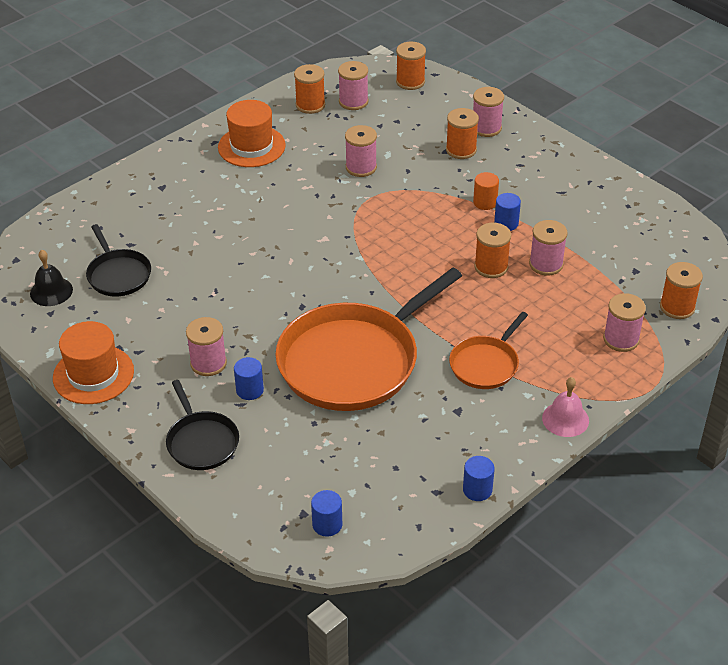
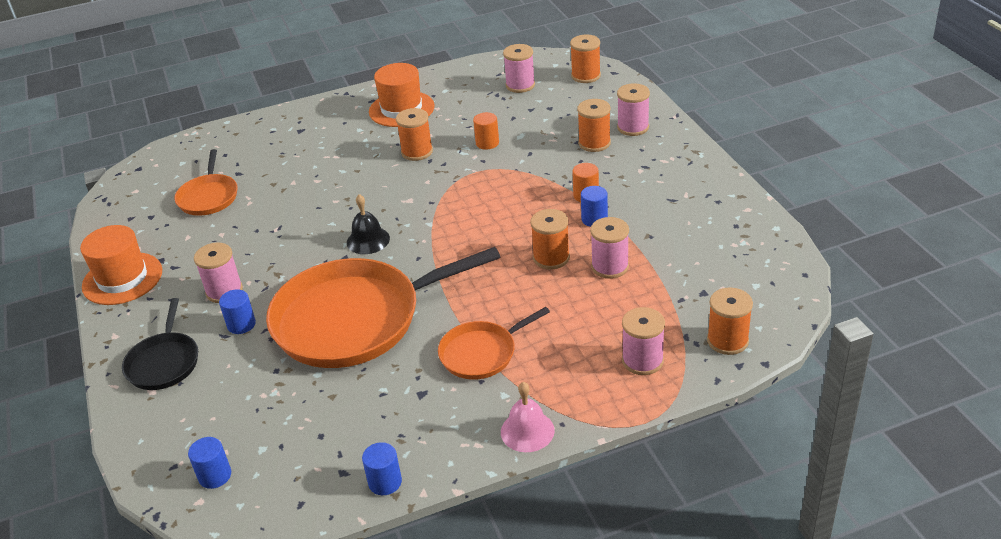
camera: 25 degrees right, 5 degrees down
(51, 291) = (145, 200): black bell -> black bell (368, 240)
(118, 274) = (208, 197): black pan -> orange pan
(310, 105) = (479, 82): orange spool -> orange spool (417, 152)
(361, 167) = (487, 143): pink spool -> orange cylinder

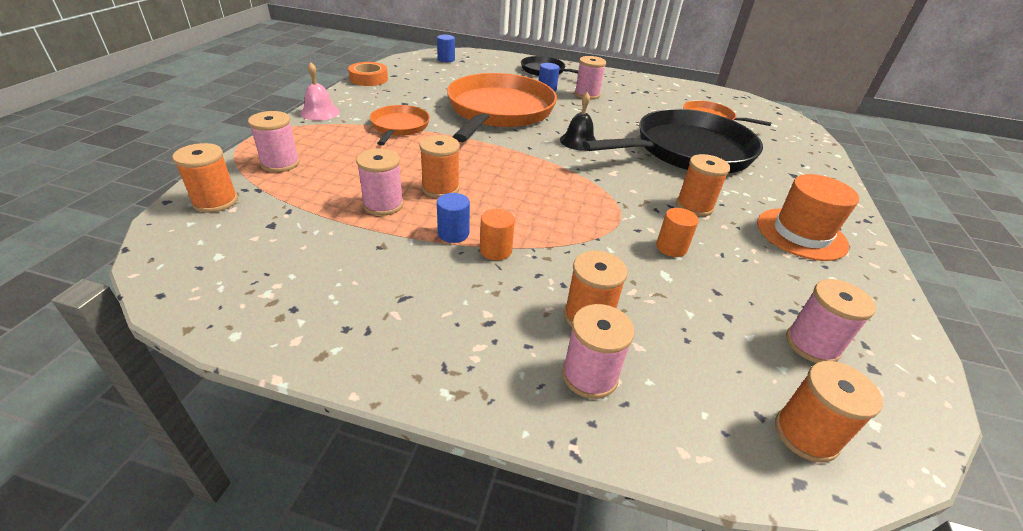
camera: 120 degrees right, 0 degrees up
(122, 278) = (639, 81): orange hat -> none
(313, 184) = (687, 151): none -> black pan
(385, 482) = (368, 79): blue cylinder -> orange tape

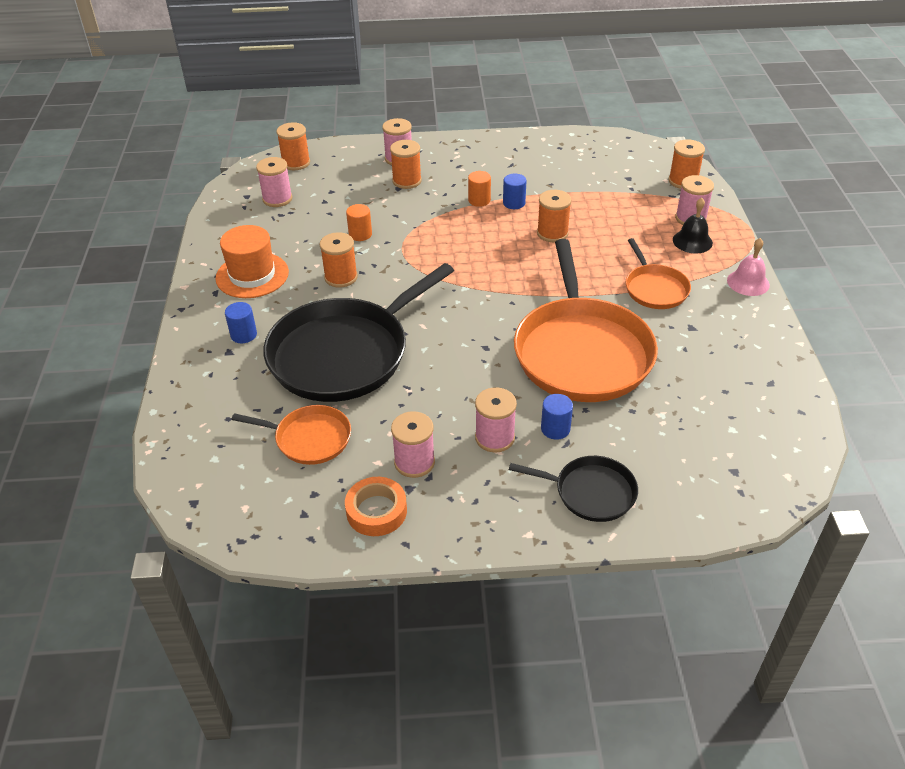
camera: 165 degrees right, 5 degrees up
(368, 79) = (786, 361): orange tape -> orange tape (376, 511)
(383, 205) = (578, 209): pink spool -> pink spool (414, 462)
(446, 59) = (759, 463): blue cylinder -> blue cylinder (243, 335)
(578, 141) = (467, 328): black bell -> black bell (692, 241)

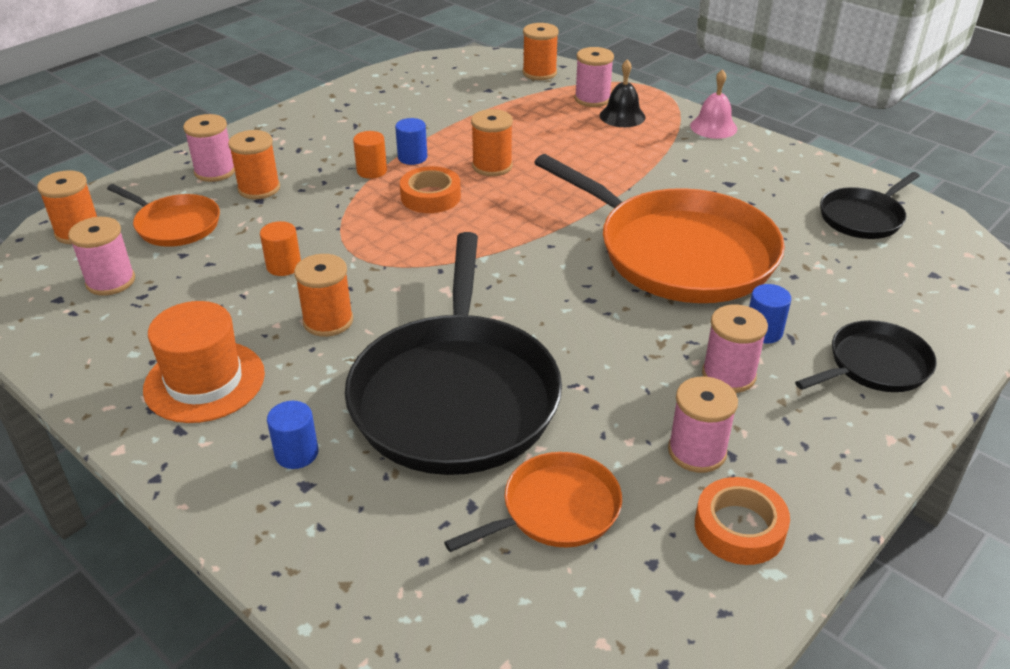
camera: 45 degrees left, 5 degrees down
(489, 234) = (430, 196): none -> orange tape
(654, 288) = (653, 168): orange pan -> orange pan (175, 225)
(751, 405) = (863, 217): none -> black pan

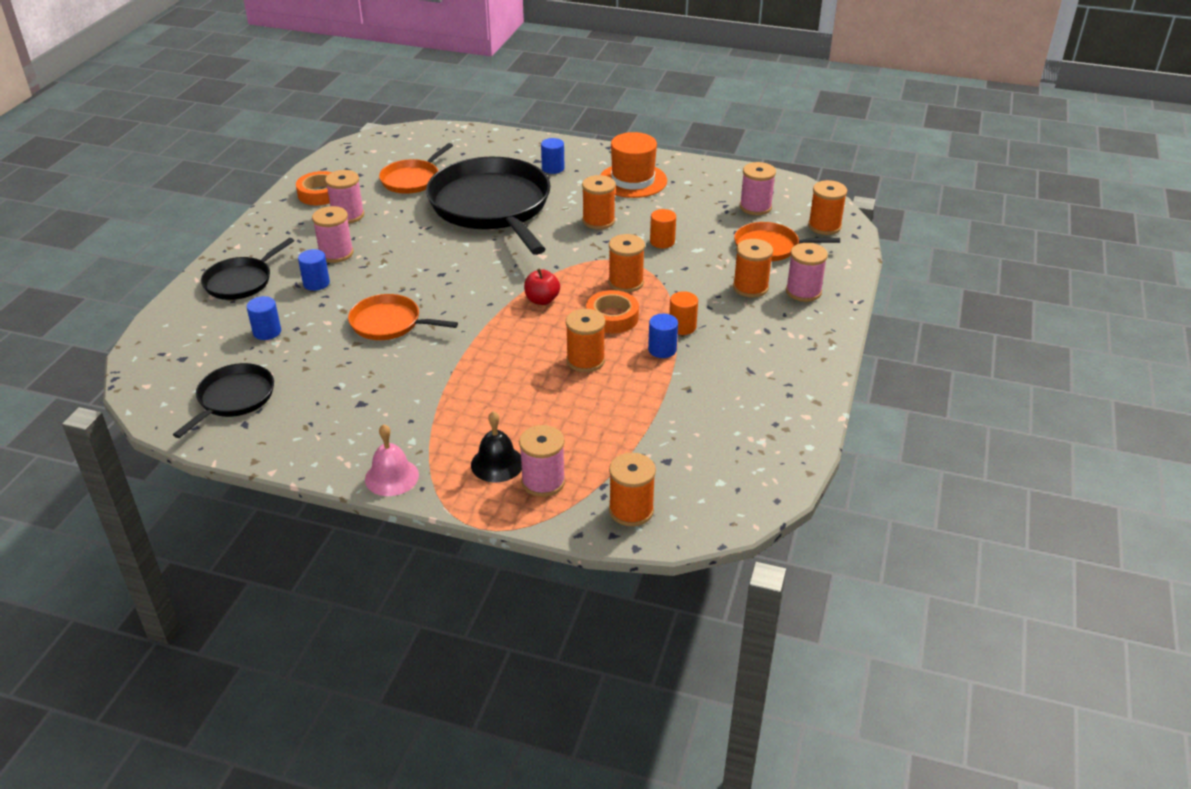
camera: 155 degrees right, 0 degrees up
(380, 228) = (626, 282): none -> orange spool
(489, 233) = (542, 300): none -> red apple
(678, 252) = (389, 323): orange pan -> orange pan, size x0.49
(831, 280) = (267, 332): none -> blue cylinder

